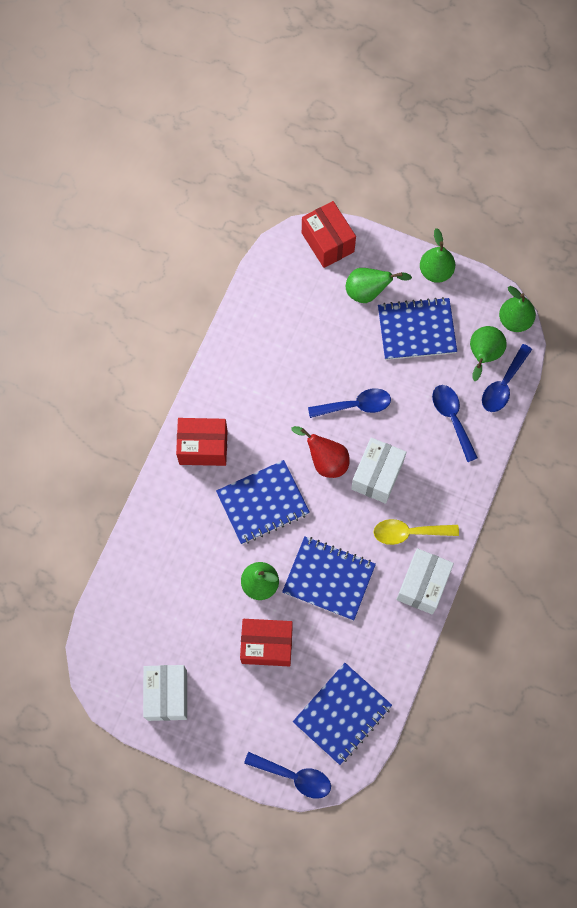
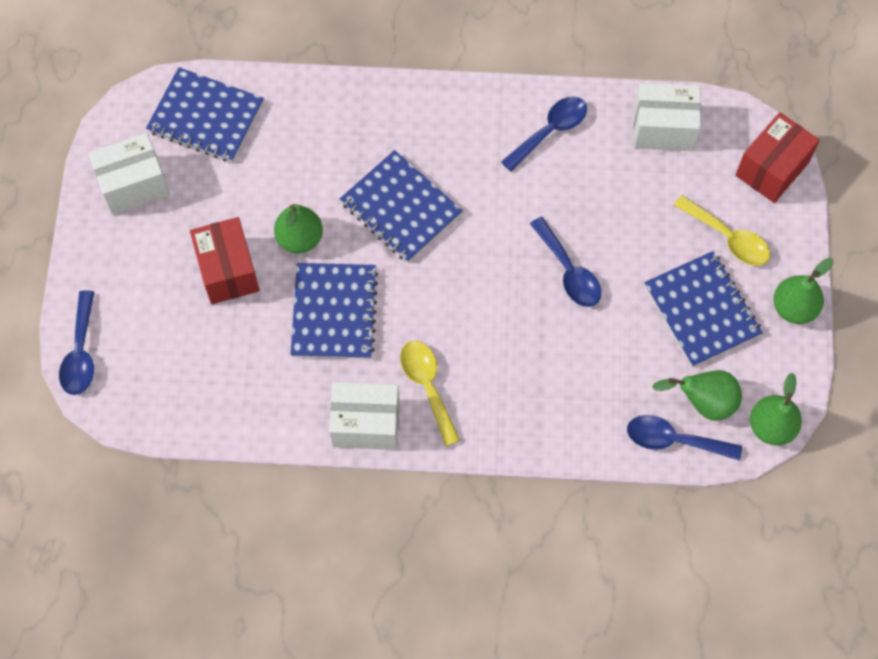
camera: 70 degrees right, 5 degrees down
(203, 447) = (444, 121): red box -> none
(325, 460) = (482, 260): red pear -> none
(342, 714) = (172, 382): blue notebook -> blue notebook (206, 117)
(368, 292) = (727, 237): green pear -> yellow spoon
(377, 475) = (487, 325): white box -> white box (663, 128)
(452, 418) = (600, 391): blue spoon -> blue spoon (550, 131)

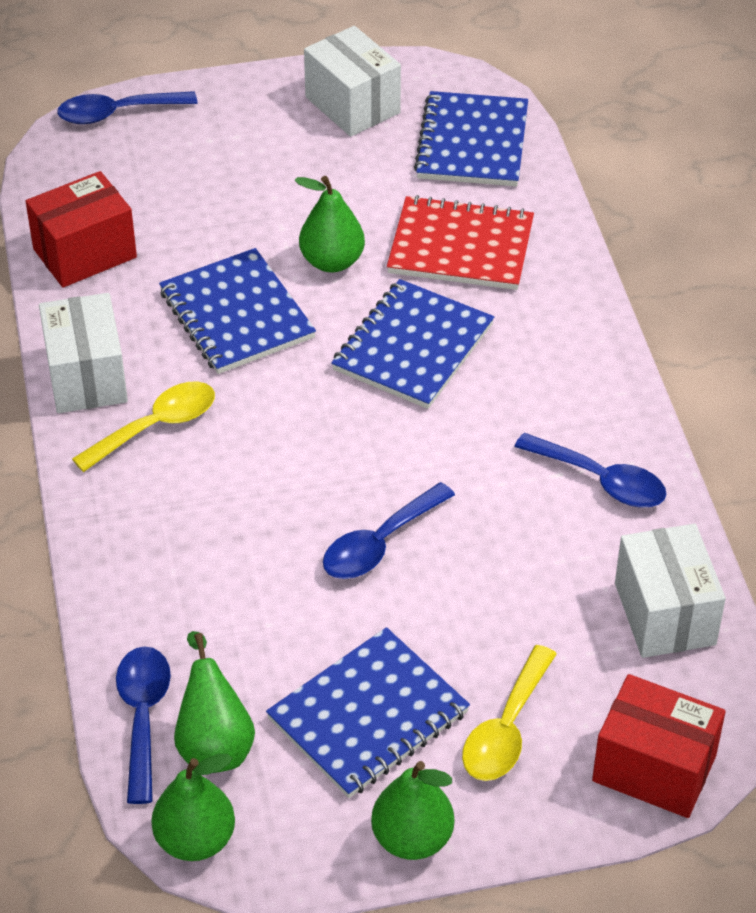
camera: 75 degrees right, 20 degrees down
(228, 271) = (264, 208): red box -> red box (85, 253)
(312, 153) = (461, 247): none -> red notebook
(334, 312) = (236, 315): blue notebook -> blue notebook turned 75 degrees clockwise

